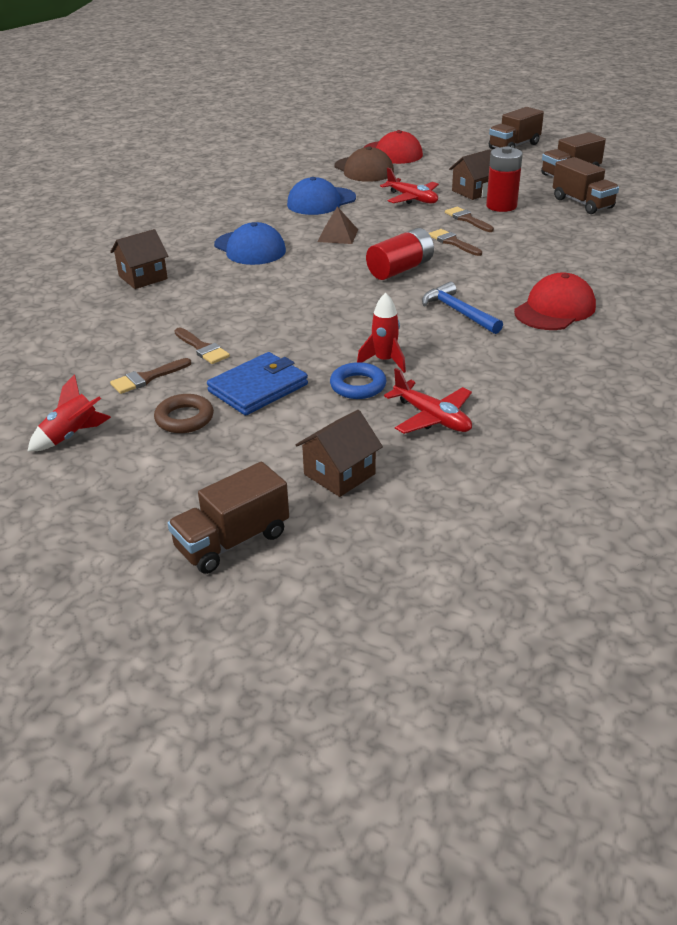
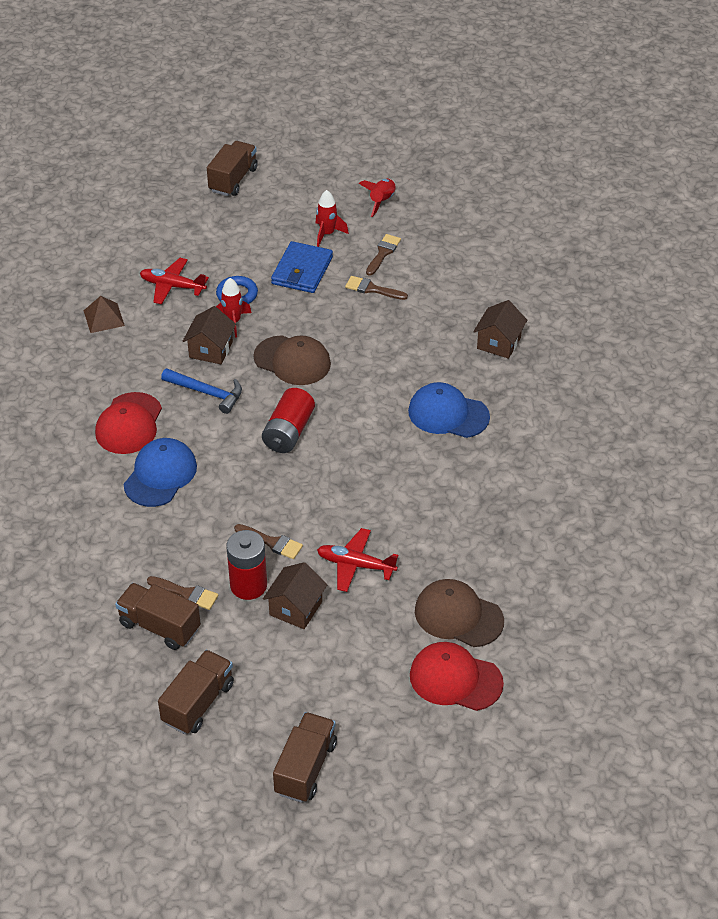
camera: 150 degrees right, 10 degrees up
(184, 418) = (327, 234): brown ring -> red rocket
(321, 201) = (449, 521): blue cap -> blue cap (160, 475)
(338, 235) = (383, 464): brown pyramid -> brown pyramid (103, 318)
(339, 474) = (204, 231): brown house -> brown house (211, 350)
(350, 313) = (292, 361): none -> brown cap
(453, 242) = (264, 493): brown brush -> brown brush (186, 593)

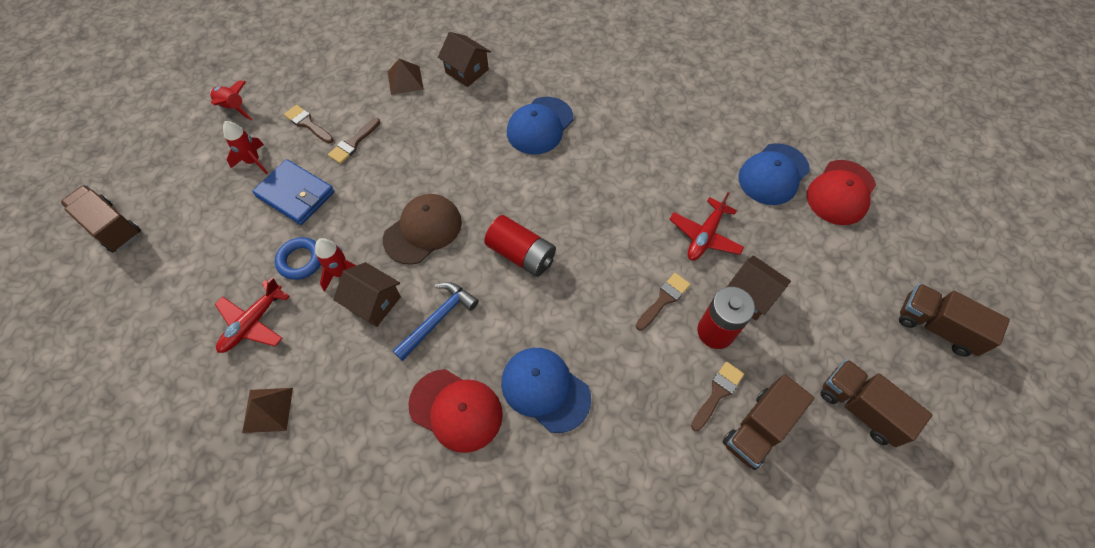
camera: 75 degrees left, 15 degrees up
(458, 616) = (773, 174): brown cap -> blue cap
(466, 302) = (405, 80): none -> brown pyramid

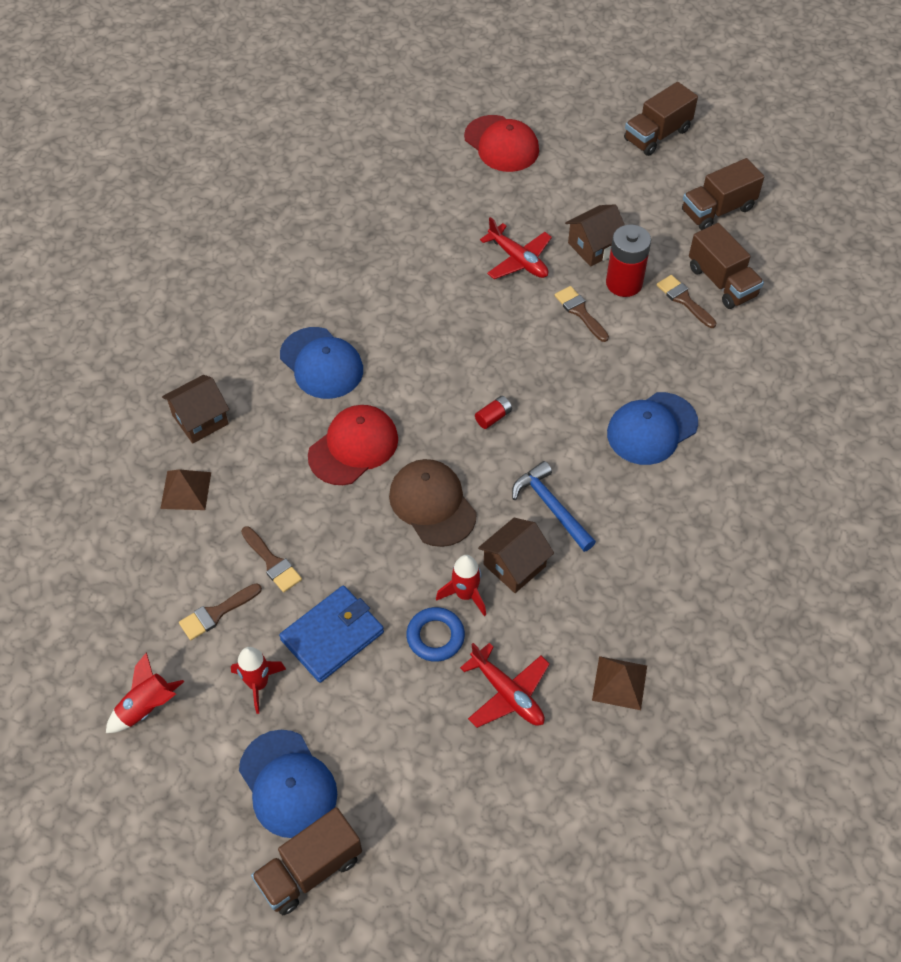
camera: 75 degrees left, 5 degrees down
(456, 410) = (657, 507): red cap -> red cap (353, 447)
(521, 254) = (493, 417): red battery -> red battery, size x0.48
(773, 174) = (463, 185): blue cap -> blue cap (288, 784)

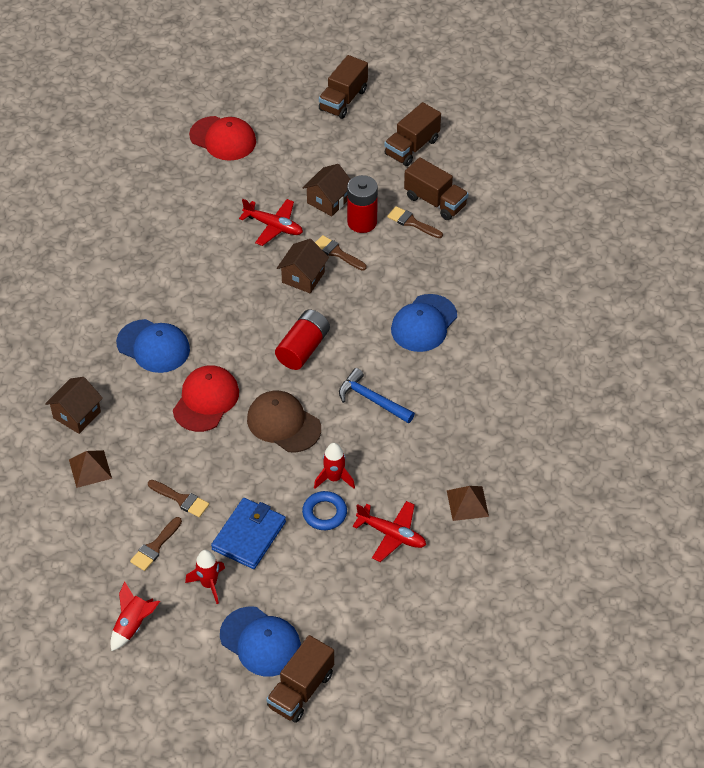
camera: 20 degrees left, 5 degrees down
(493, 417) = (303, 348): red battery -> red battery, size x2.09
(514, 565) = (361, 448): brown house -> brown house (303, 277)

